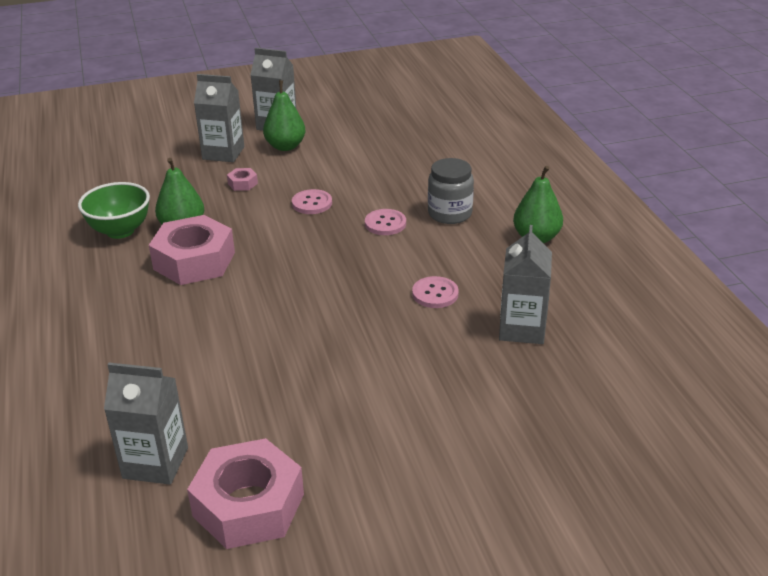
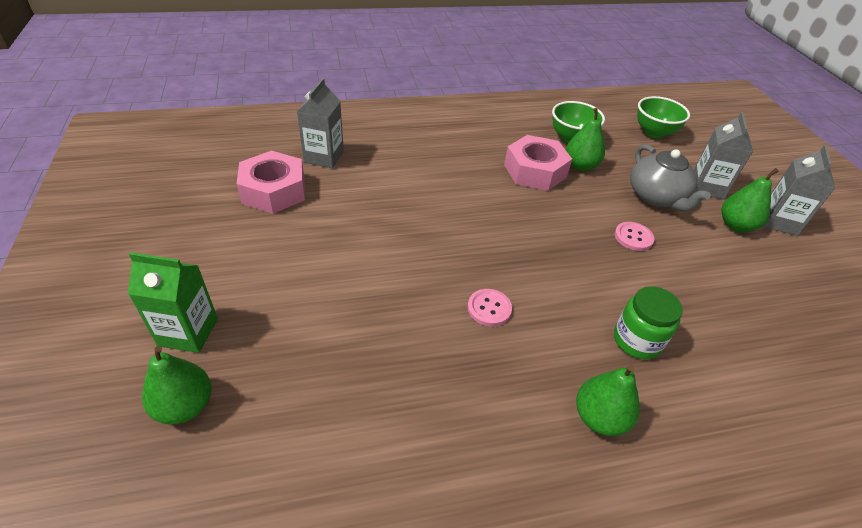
camera: 90 degrees right, 10 degrees up
(112, 172) = (654, 132): none -> green bowl
(242, 183) = (656, 197): pink nut -> grey teapot
(385, 223) = (607, 285): pink button -> none
(450, 214) = (637, 340): grey jar -> green jar
(522, 329) = (428, 368): grey carton -> none
(538, 522) = (188, 332): none -> green carton
(631, 494) = (185, 406): none -> green pear

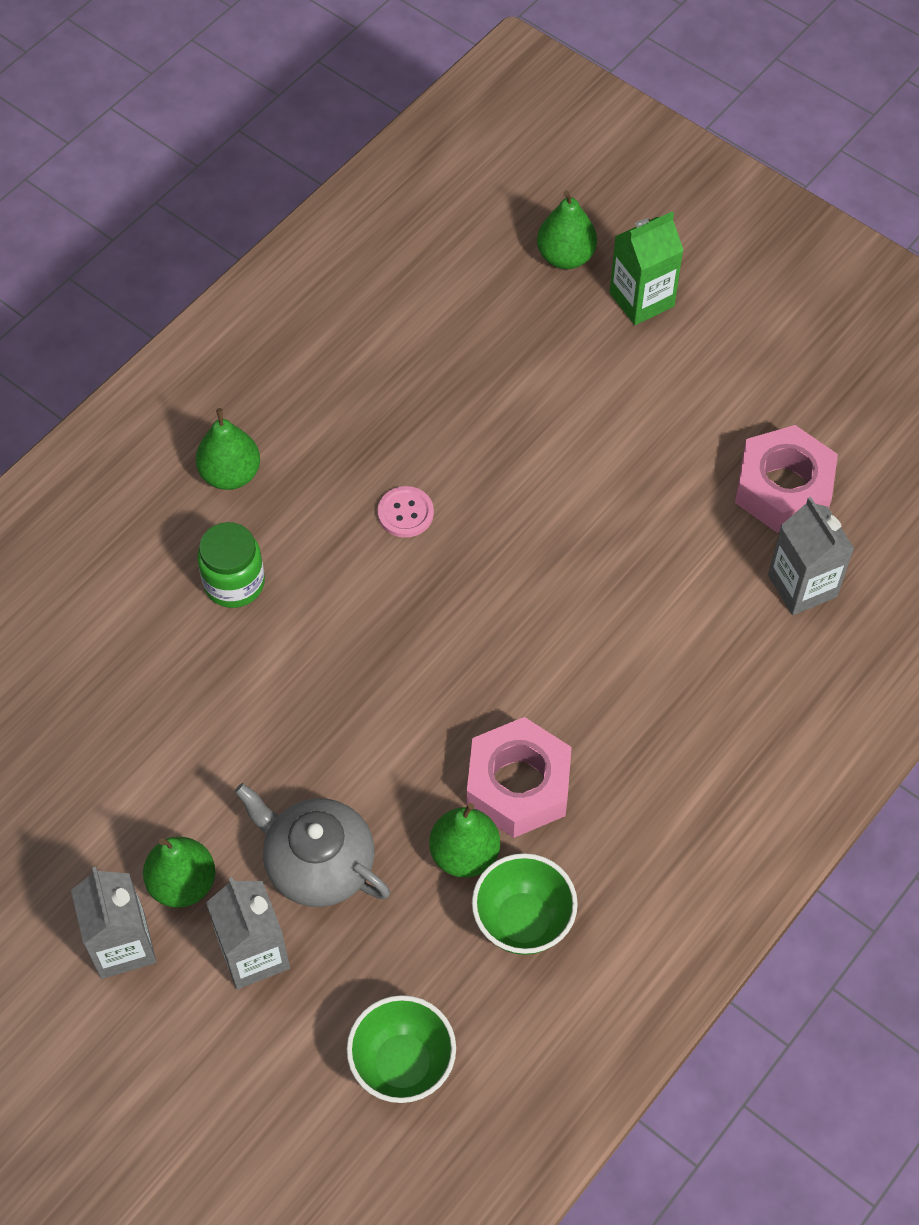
camera: 145 degrees right, 15 degrees up
(633, 237) = (310, 746): pink button -> none

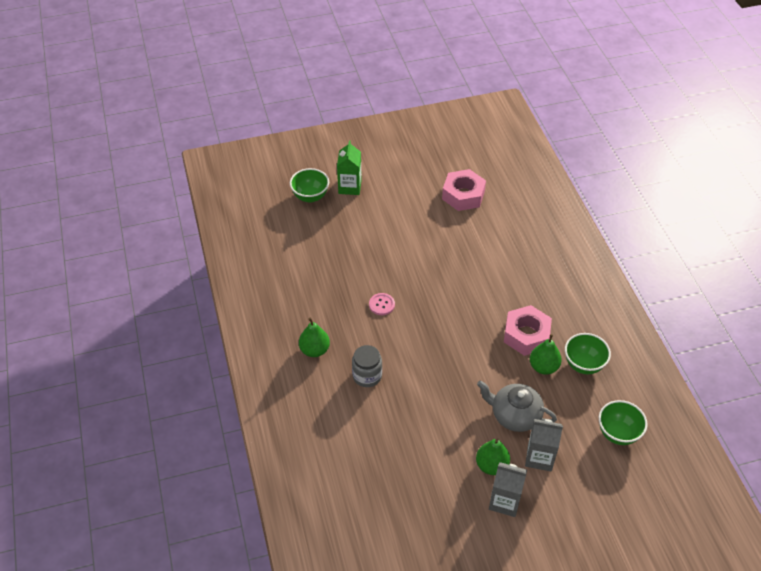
camera: 55 degrees left, 10 degrees down
(234, 583) = (367, 376): green jar -> grey jar
(318, 863) = (515, 415): grey teapot -> grey teapot turned 45 degrees clockwise
(565, 257) = (310, 196): green pear -> green bowl
(802, 586) = (506, 213): grey carton -> none

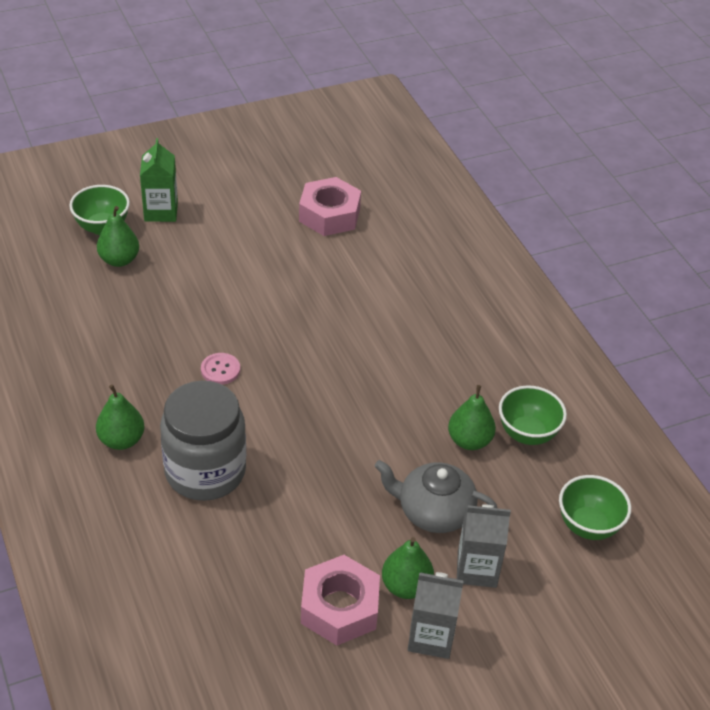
camera: 10 degrees left, 5 degrees down
(320, 221) = (119, 260): none -> green pear
(367, 376) = (205, 471): grey jar -> grey jar, size x1.78
(526, 335) = (439, 398): pink nut -> pink nut (339, 607)

